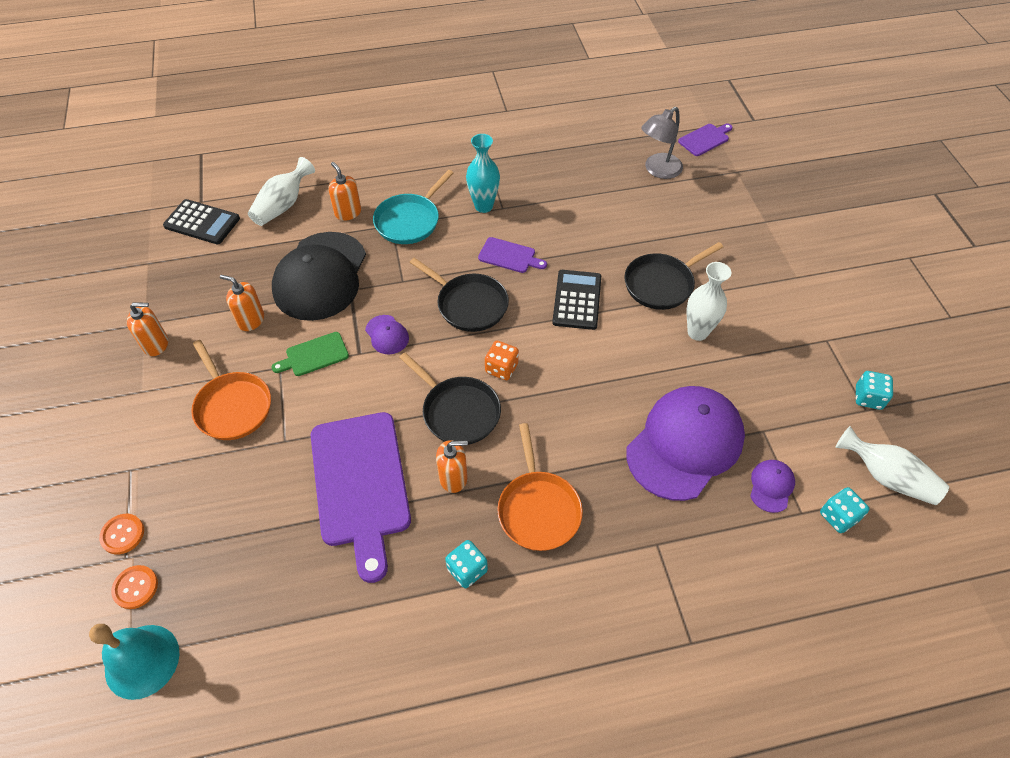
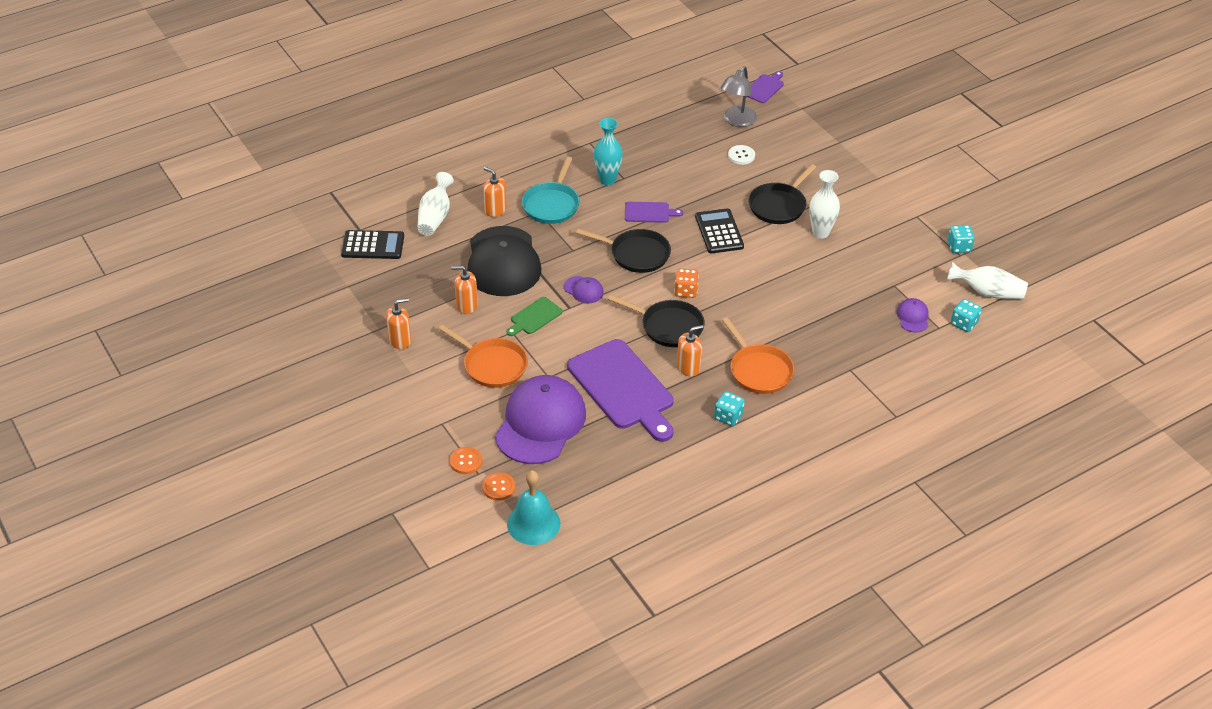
camera: 20 degrees left, 10 degrees down
(645, 212) = (741, 156): none -> white button
(685, 444) = (843, 306): purple cap -> purple cap (540, 423)

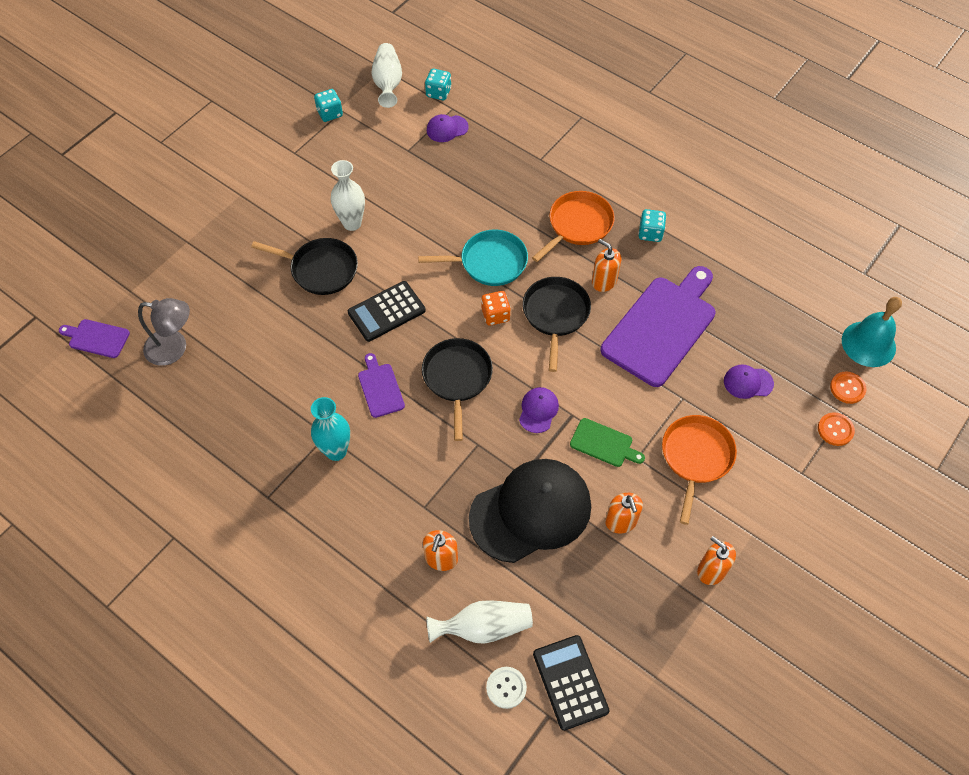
camera: 110 degrees left, 15 degrees up
(540, 423) = (748, 382): purple cap -> purple cap, size x0.42
(552, 205) = (406, 496): turquoise pan -> turquoise pan (490, 262)
(741, 156) = (242, 326): white button -> white button (506, 688)

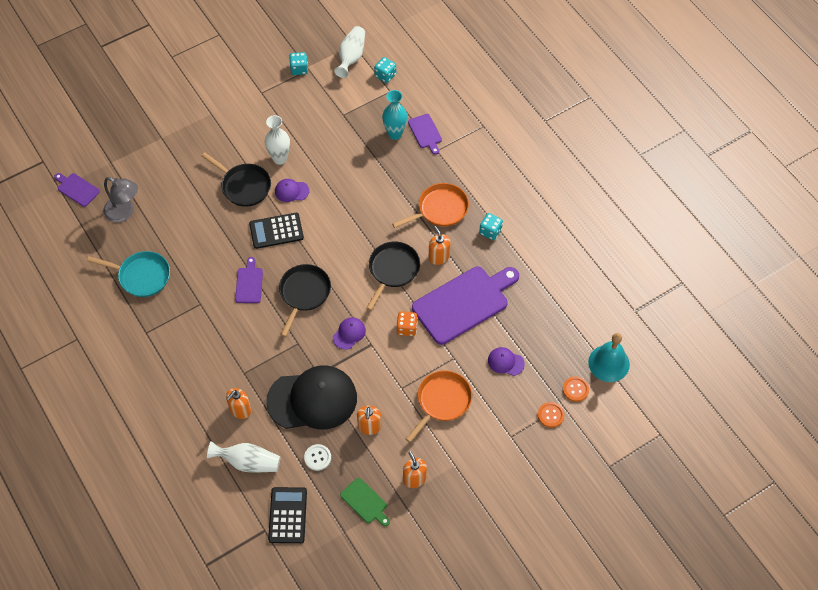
camera: 20 degrees right, 0 degrees up
(336, 451) = (202, 317): turquoise vase -> turquoise vase (395, 134)
(447, 129) = (379, 106): purple cap -> purple cap (291, 191)
(490, 262) = (364, 217): turquoise pan -> turquoise pan (142, 276)
(495, 315) = (350, 257): orange dice -> orange dice (407, 328)
(506, 688) = (245, 504): white button -> white button (317, 458)
(517, 143) = (425, 132): none -> purple cutting board
(604, 443) = (383, 371): green cutting board -> green cutting board (365, 502)

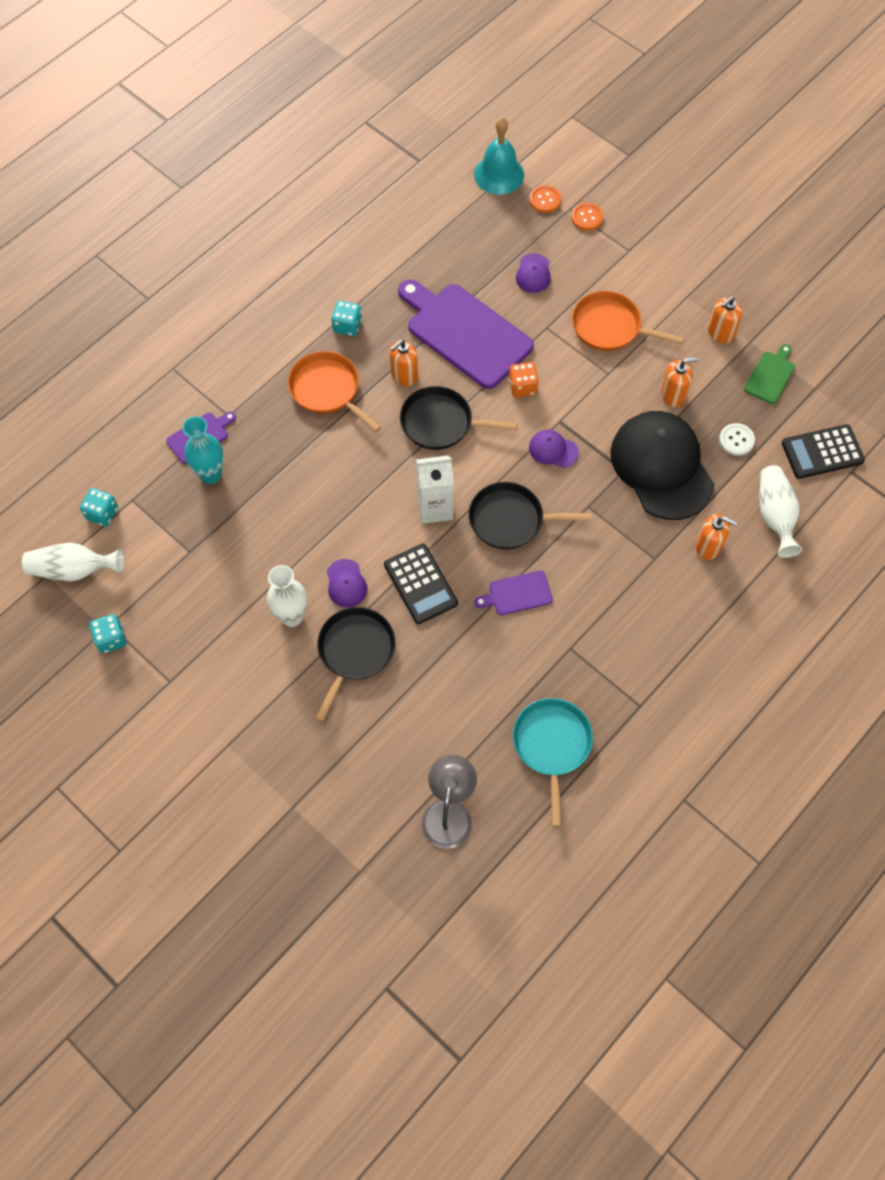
camera: 105 degrees left, 5 degrees up
(77, 189) = (426, 906): purple cutting board -> none
(328, 251) = (435, 508): none -> white carton

